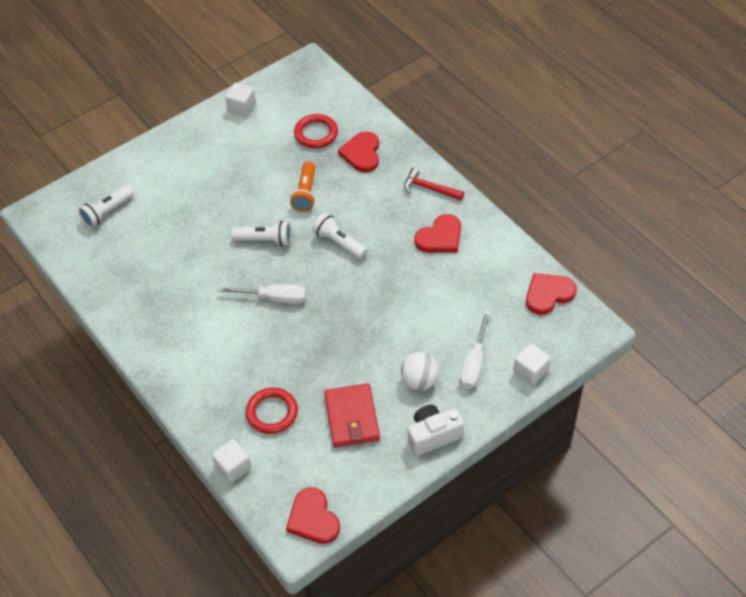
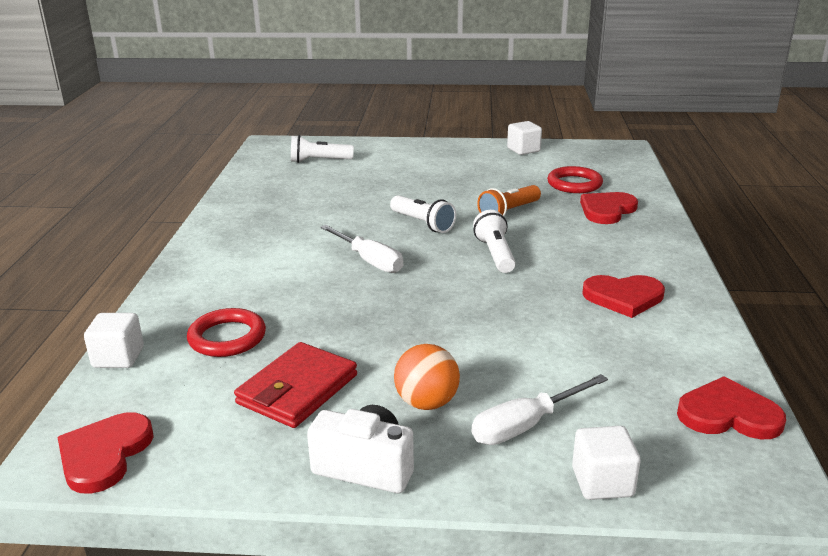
camera: 40 degrees right, 25 degrees down
(419, 381) = (426, 403): white ball -> orange ball
(429, 188) = (657, 258): red hammer -> none

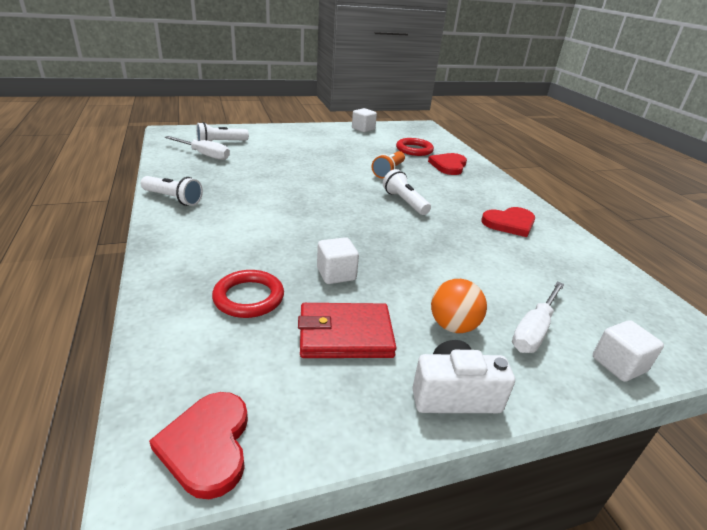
camera: 25 degrees left, 5 degrees up
(118, 357) = (154, 335): white cube -> white cube (336, 274)
(297, 389) = (345, 335): red wallet -> red wallet turned 75 degrees clockwise
(369, 261) = (319, 216): white screwdriver -> white screwdriver (204, 155)
(423, 223) = (336, 184): white flashlight -> white flashlight (173, 199)
(728, 414) = (639, 296): red heart -> none

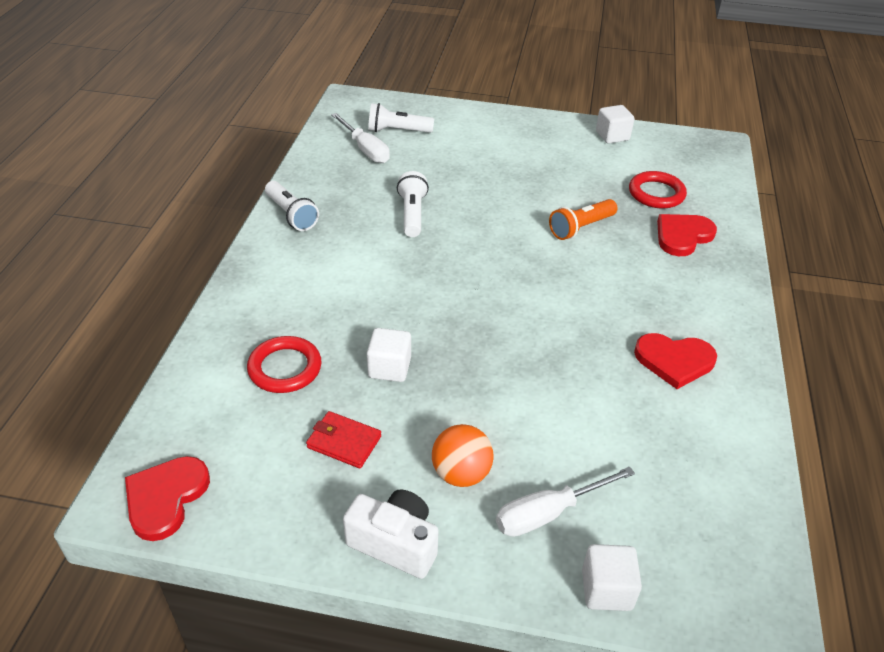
camera: 30 degrees right, 10 degrees up
(345, 335) = (344, 442): red wallet -> red wallet, size x0.64
(404, 202) = (557, 286): white flashlight -> white flashlight (412, 214)

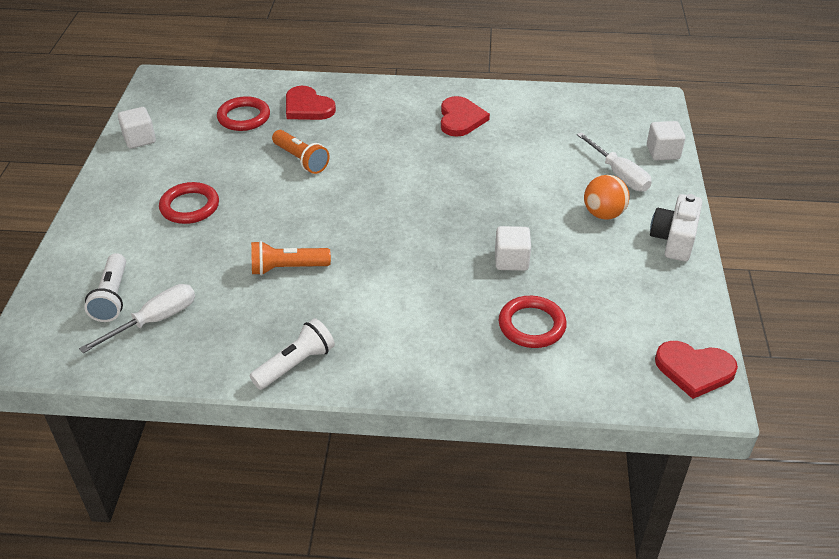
camera: 95 degrees left, 0 degrees up
(344, 442) = (598, 276): red wallet -> none
(412, 214) = (287, 268): white flashlight -> orange flashlight
(508, 163) = (190, 206): none -> red ring

